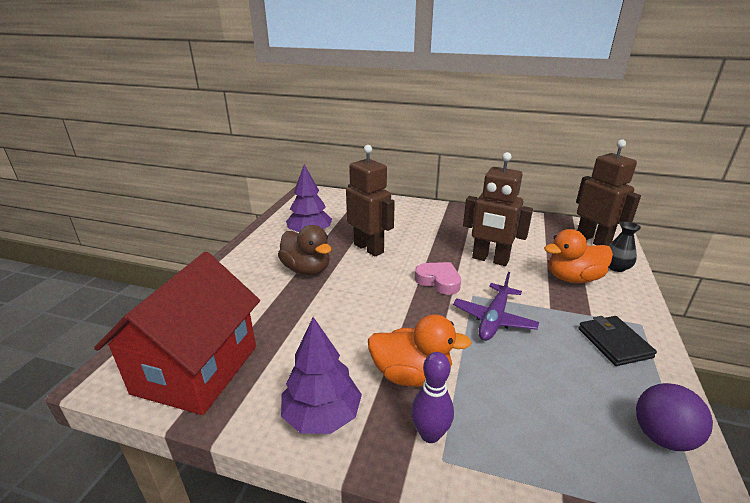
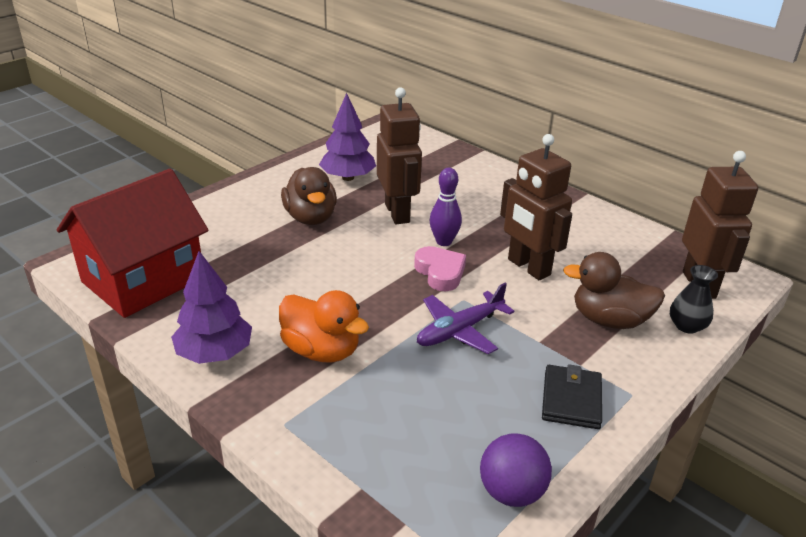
camera: 25 degrees right, 5 degrees up
(430, 434) = (291, 402): purple bowling pin -> purple bowling pin (444, 241)
(573, 278) = (609, 320): orange duck -> brown duck

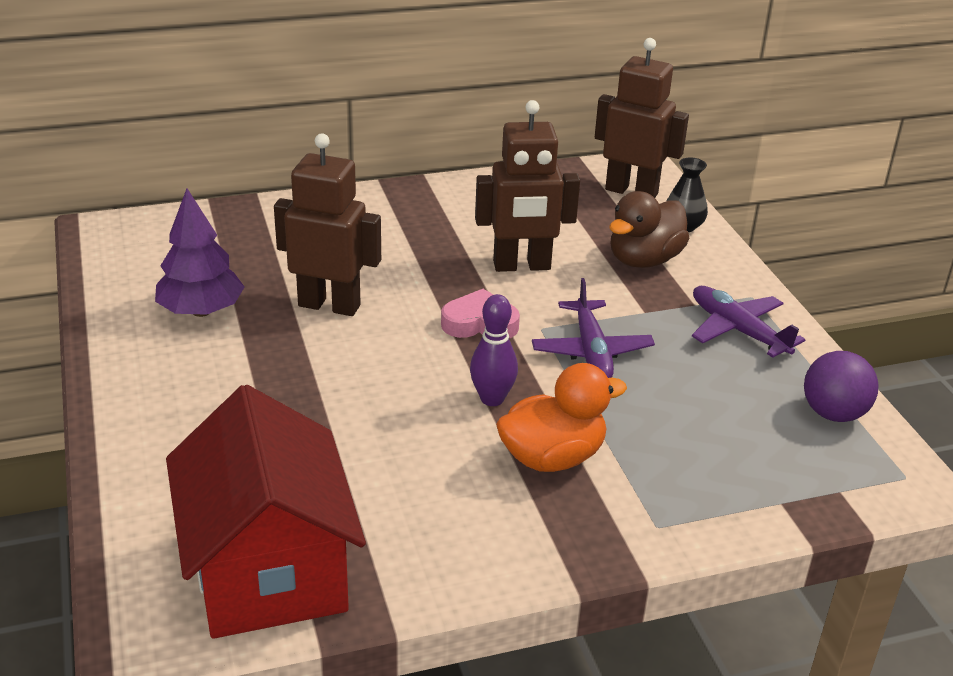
camera: 60 degrees left, 0 degrees up
(215, 353) = (493, 545): purple tree -> none
(310, 218) = (267, 374): brown duck -> none
(444, 241) = (423, 297): purple bowling pin -> purple bowling pin (492, 399)
(571, 400) = (738, 331): black wallet -> purple plane

